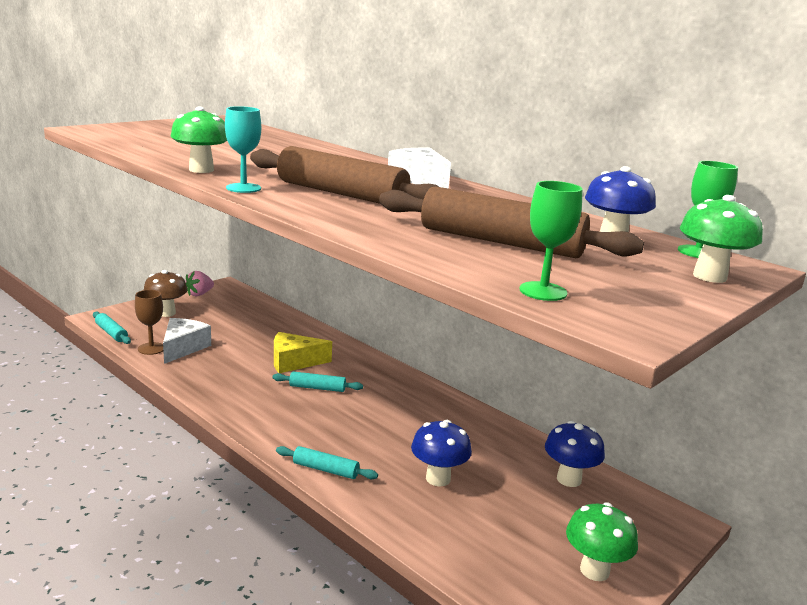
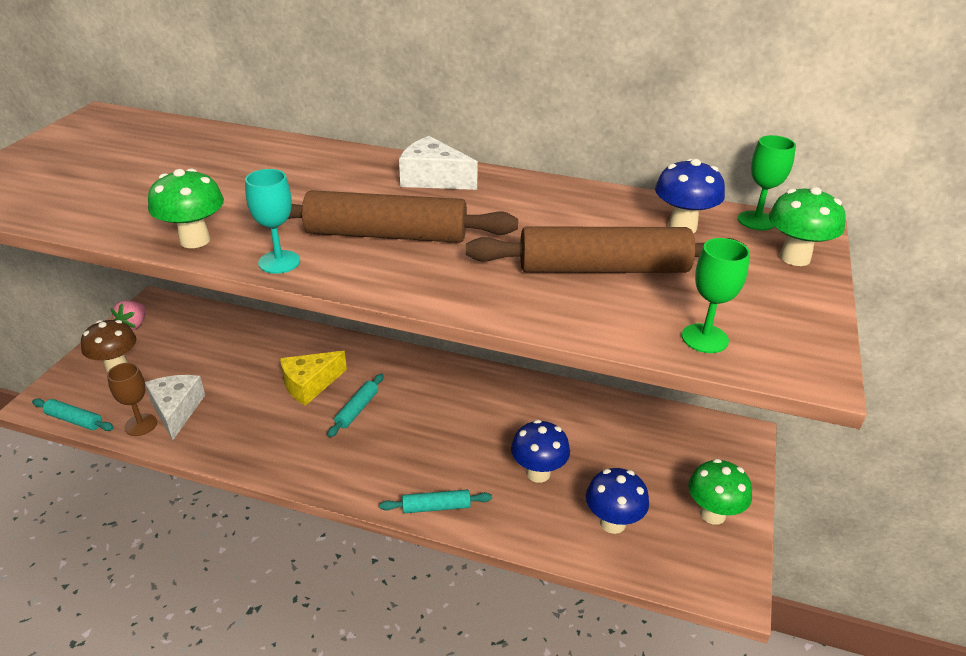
camera: 25 degrees left, 15 degrees up
(317, 388) = (357, 409): turquoise rolling pin -> turquoise rolling pin turned 45 degrees counterclockwise
(569, 479) = (639, 427): blue mushroom -> blue mushroom (612, 523)

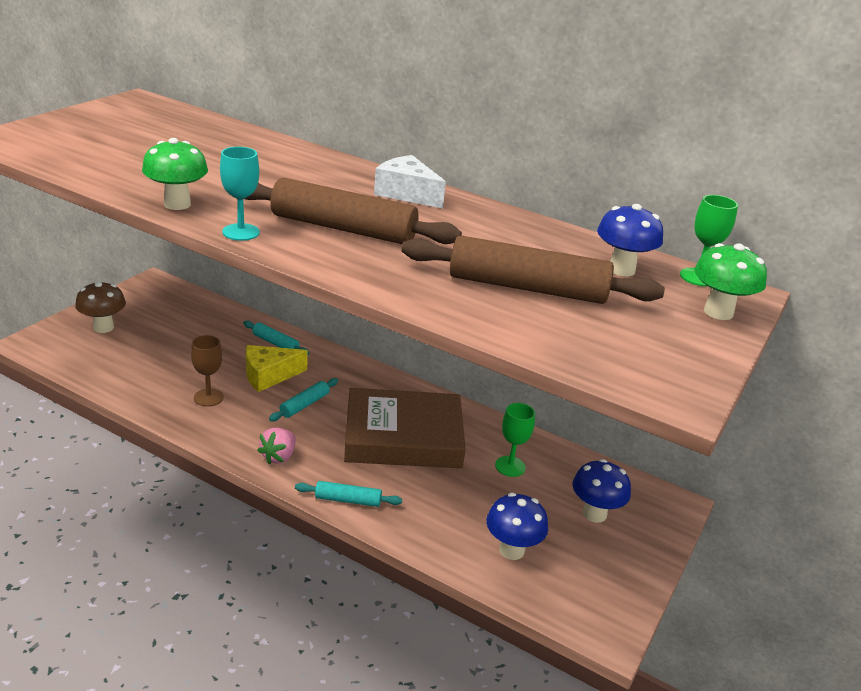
camera: 10 degrees right, 5 degrees down
(74, 420) = (53, 363): turquoise rolling pin -> turquoise rolling pin (275, 343)
(133, 325) = (129, 296): pink strawberry -> pink strawberry (278, 456)
(141, 425) = (108, 378): brown goblet -> brown goblet (208, 397)
(176, 410) = (143, 372): white cheese -> none
(467, 422) = (403, 436): none -> brown book
(538, 473) = (455, 493): blue mushroom -> blue mushroom (594, 514)
(704, 338) = (593, 356): green goblet -> green goblet (510, 466)
(712, 514) = (615, 565): green mushroom -> none

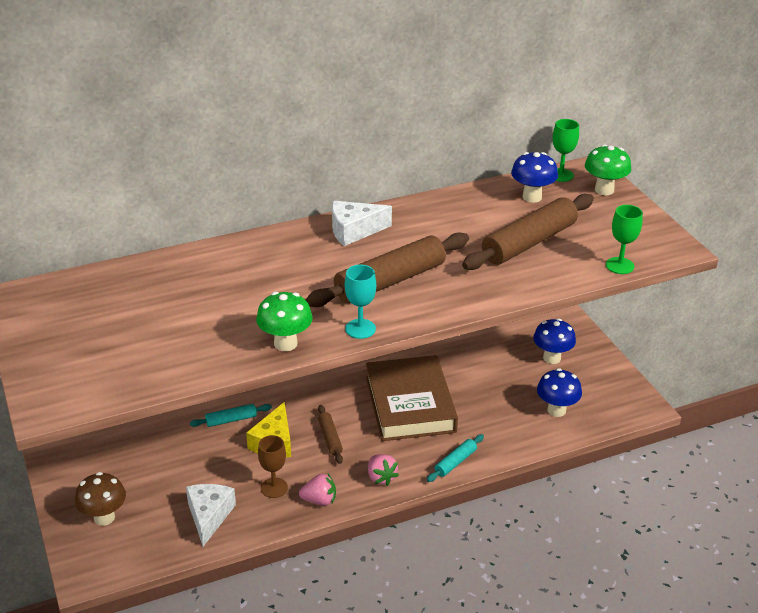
camera: 50 degrees left, 5 degrees up
(144, 376) = (209, 516): none -> white cheese
(214, 430) = (319, 500): none -> pink strawberry
(304, 405) = (330, 438): turquoise rolling pin -> brown rolling pin
(403, 436) = (410, 404): brown book -> brown book turned 45 degrees counterclockwise
(510, 466) = (481, 370): green goblet -> green goblet (619, 265)

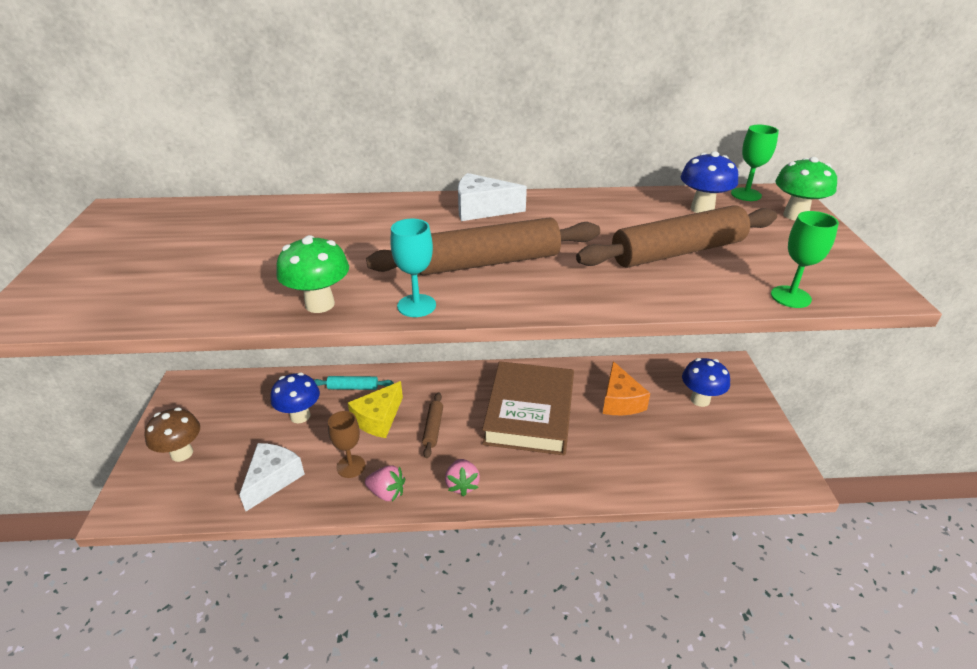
camera: 20 degrees right, 0 degrees up
(455, 462) = (549, 489): turquoise rolling pin -> none
(484, 375) = (620, 401): none -> orange cheese
(556, 410) = (686, 458): blue mushroom -> blue mushroom (300, 416)

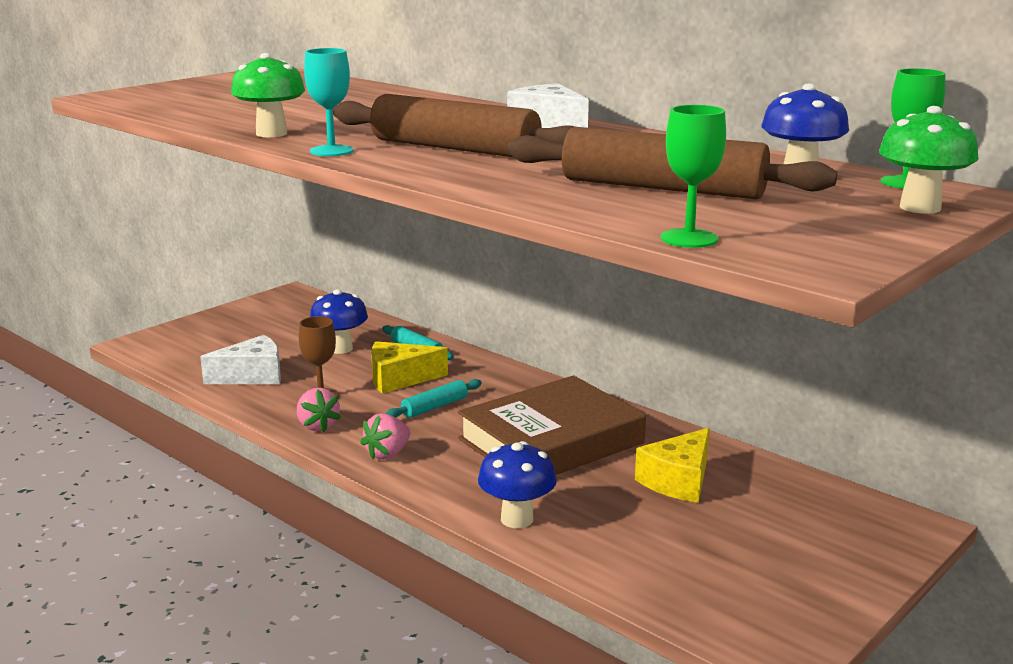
camera: 45 degrees right, 15 degrees down
(182, 453) = (221, 332): brown mushroom -> none
(433, 428) = (435, 407): brown rolling pin -> turquoise rolling pin
(620, 401) = (678, 481): orange cheese -> yellow cheese
(700, 400) = (793, 530): blue mushroom -> blue mushroom (517, 519)

